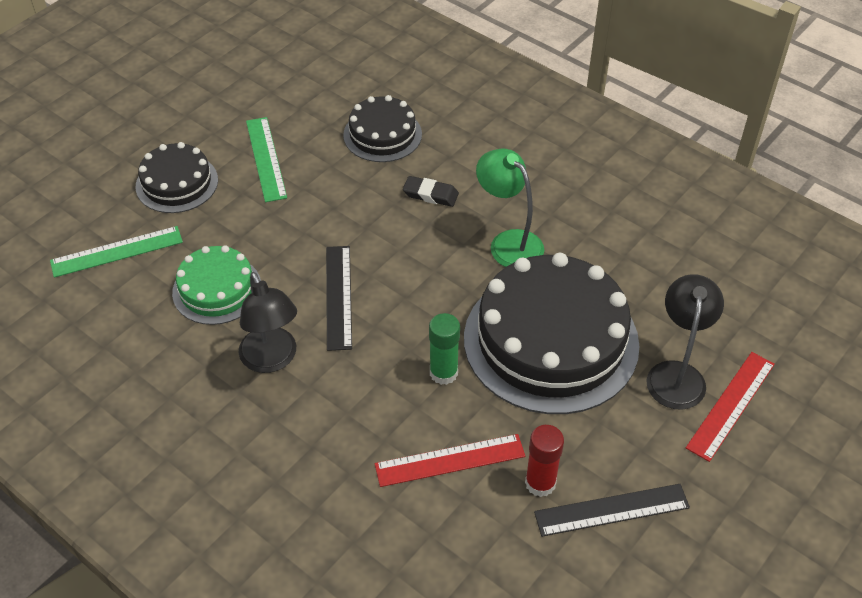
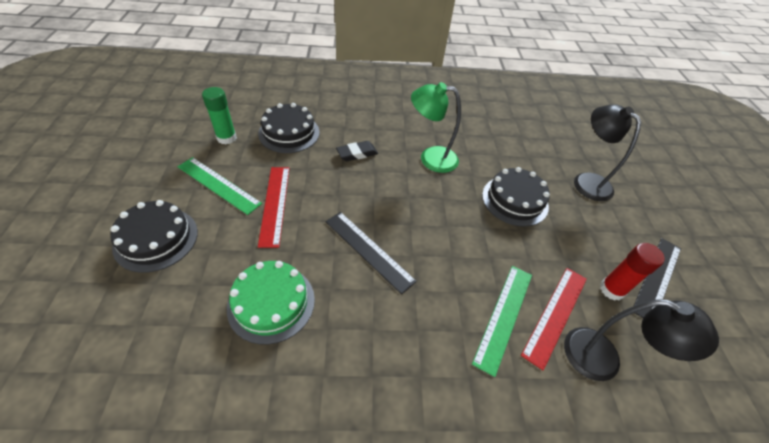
camera: 45 degrees left, 0 degrees up
(117, 252) = (145, 328): green ruler -> green ruler (504, 316)
(272, 360) = (370, 329): black lamp -> black lamp (603, 359)
(443, 373) = (486, 258): green glue stick -> green glue stick (226, 138)
(551, 341) = (515, 200): black cake -> black cake, size x0.53
(730, 405) = (624, 182): red ruler -> red ruler (274, 204)

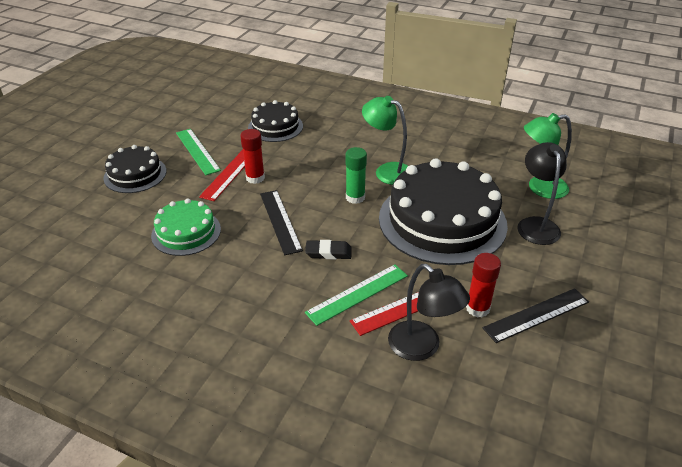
camera: 30 degrees right, 10 degrees down
(226, 138) = (224, 121): green glue stick -> green glue stick (355, 197)
(307, 202) = (255, 178): none -> red glue stick
(357, 153) = (322, 153): black eraser -> black eraser (328, 252)
(515, 200) = (442, 221): black cake -> black cake, size x1.90
(562, 142) = (539, 188): none -> green lamp

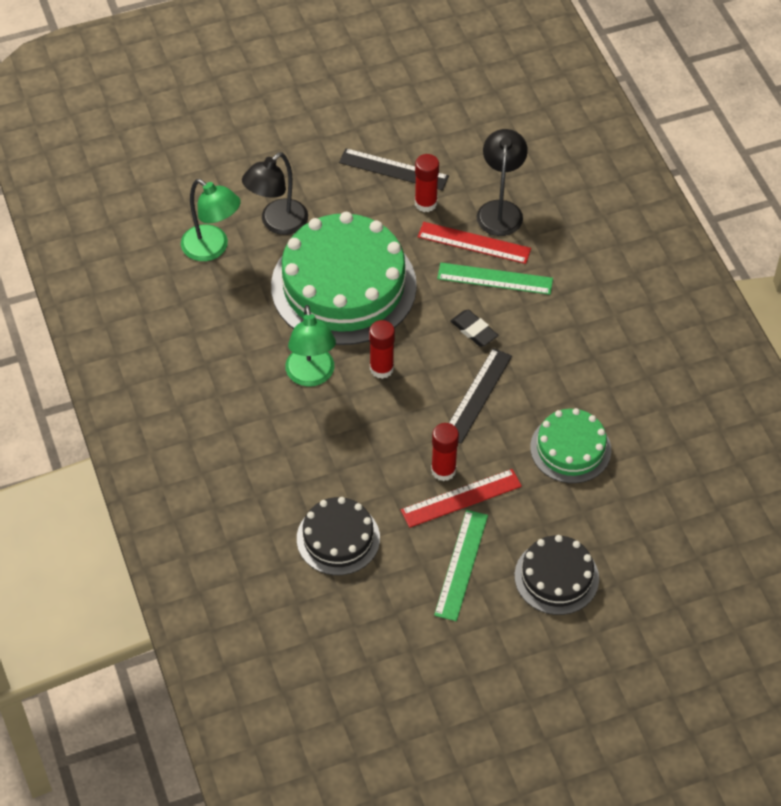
camera: 135 degrees left, 15 degrees up
(355, 197) = (381, 368): green glue stick -> red glue stick
(442, 221) = (343, 286): black cake -> green cake

